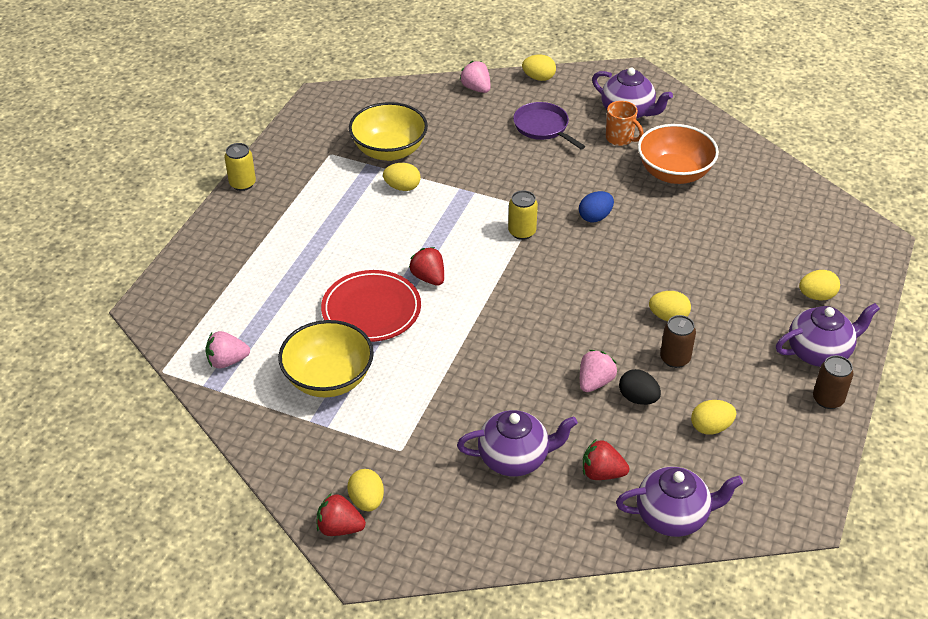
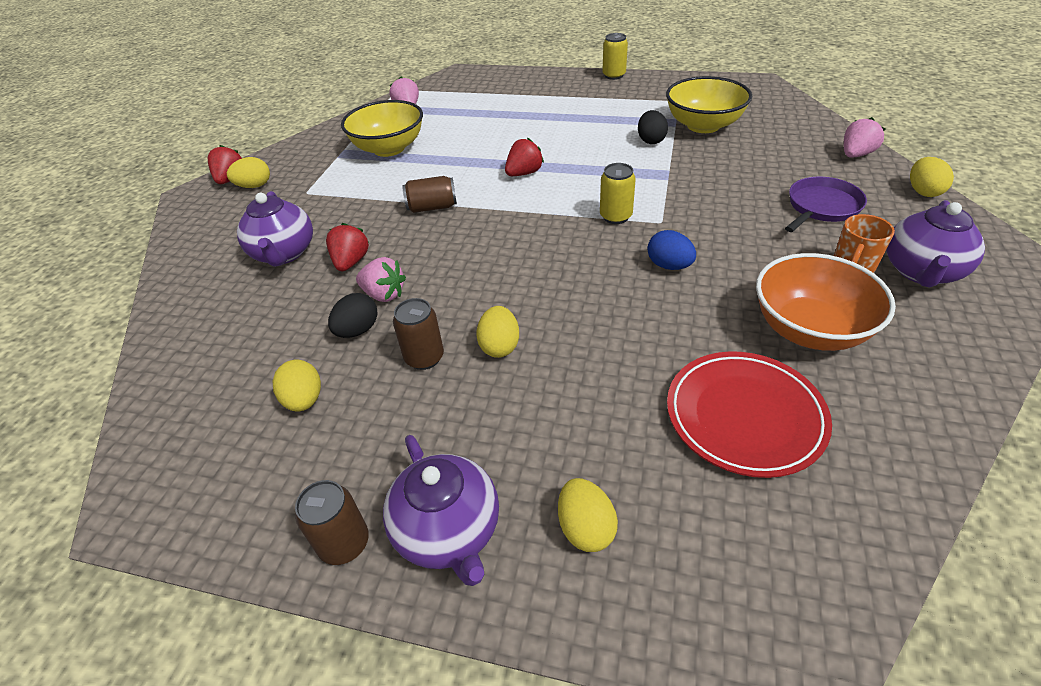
camera: 85 degrees right, 0 degrees up
(371, 310) = (474, 153): red plate -> red plate (744, 416)
(402, 187) = (651, 140): yellow egg -> black egg
(467, 347) = (432, 207): none -> brown can
(602, 473) = (252, 313): red strawberry -> red strawberry (351, 262)
(673, 516) = (176, 374): purple teapot -> none

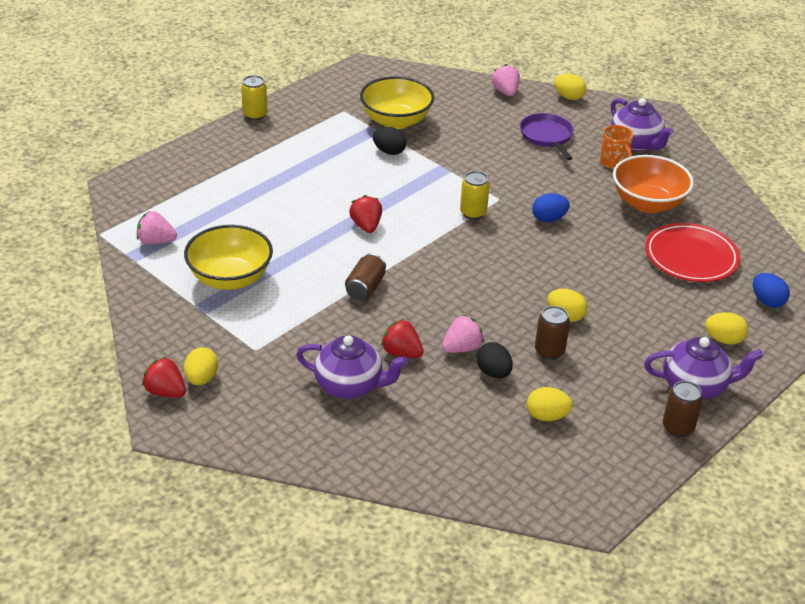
camera: 65 degrees left, 5 degrees down
(738, 555) = (767, 301): none -> blue egg

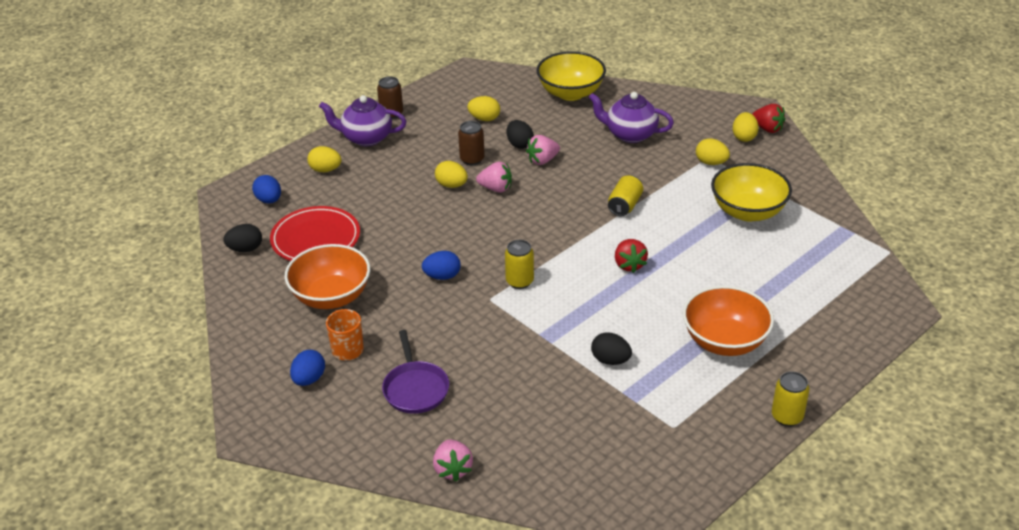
camera: 175 degrees left, 0 degrees up
(156, 241) = (831, 245): pink strawberry -> pink strawberry (496, 188)
(289, 163) = (724, 341): none -> orange bowl
(365, 288) = (624, 205): brown can -> yellow can
(396, 121) = (603, 410): yellow bowl -> yellow bowl (570, 93)
(401, 353) = (591, 156): red strawberry -> none
(568, 97) = (367, 461): yellow egg -> yellow egg (711, 163)
(636, 144) = (309, 379): purple teapot -> blue egg
(757, 248) = (245, 249): none -> black egg

